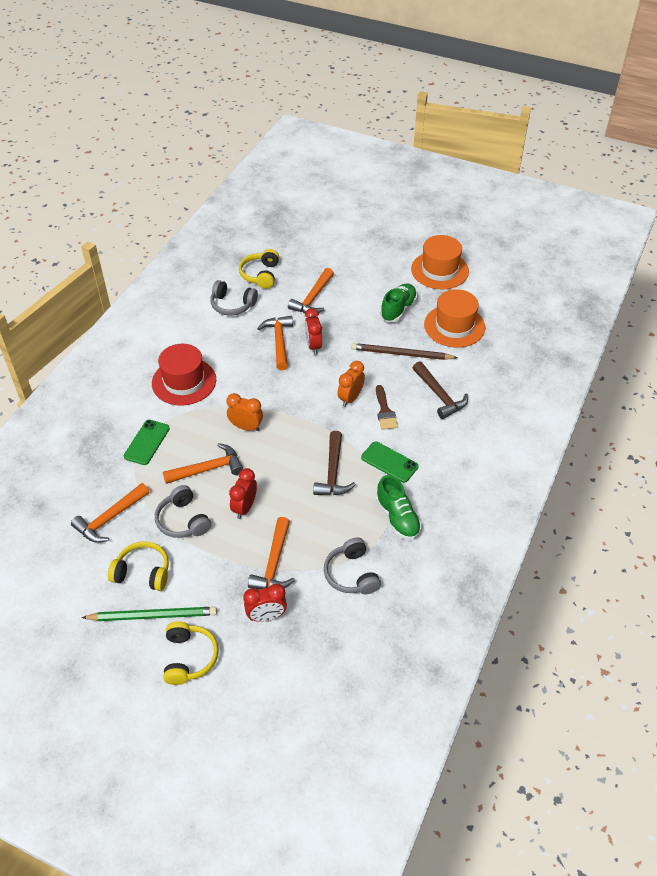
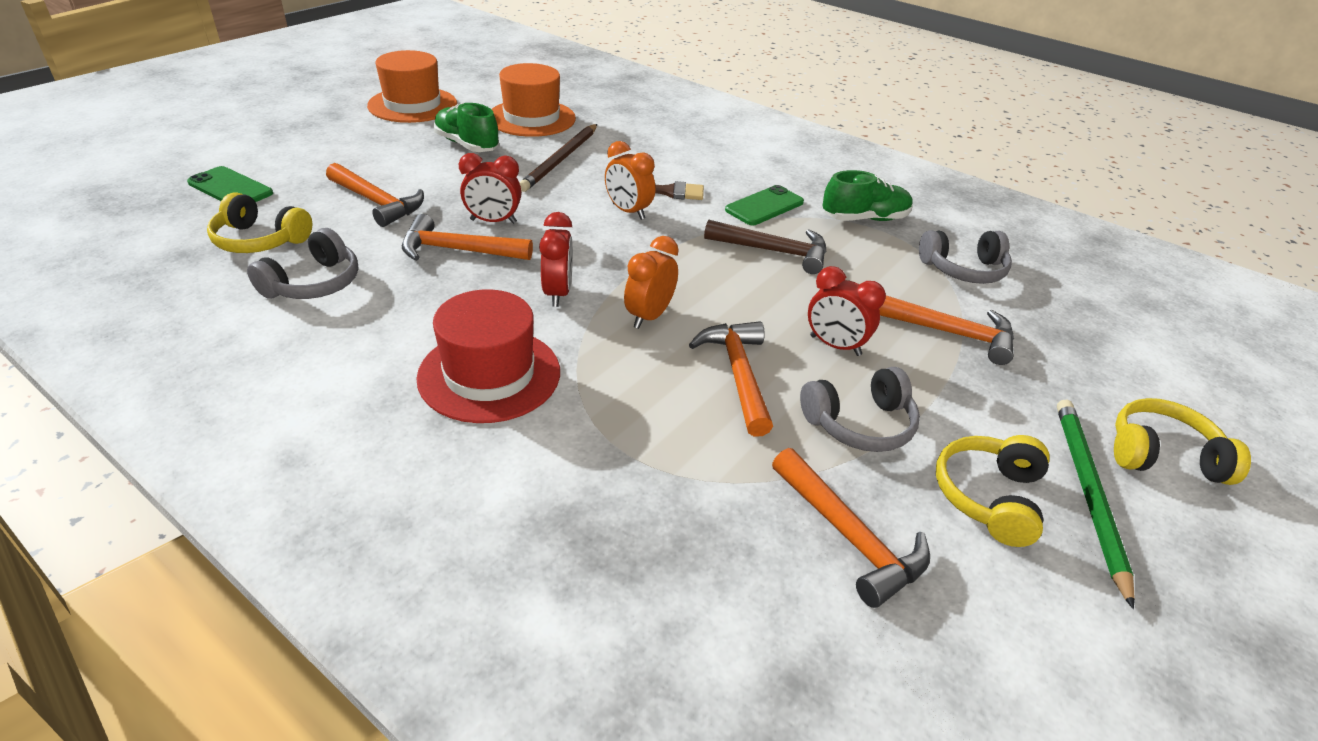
camera: 80 degrees left, 10 degrees down
(147, 442) = (642, 451): green phone -> green phone (230, 188)
(266, 616) = (1054, 357): red clock -> red clock (557, 293)
(439, 395) = (655, 152): brown hammer -> none

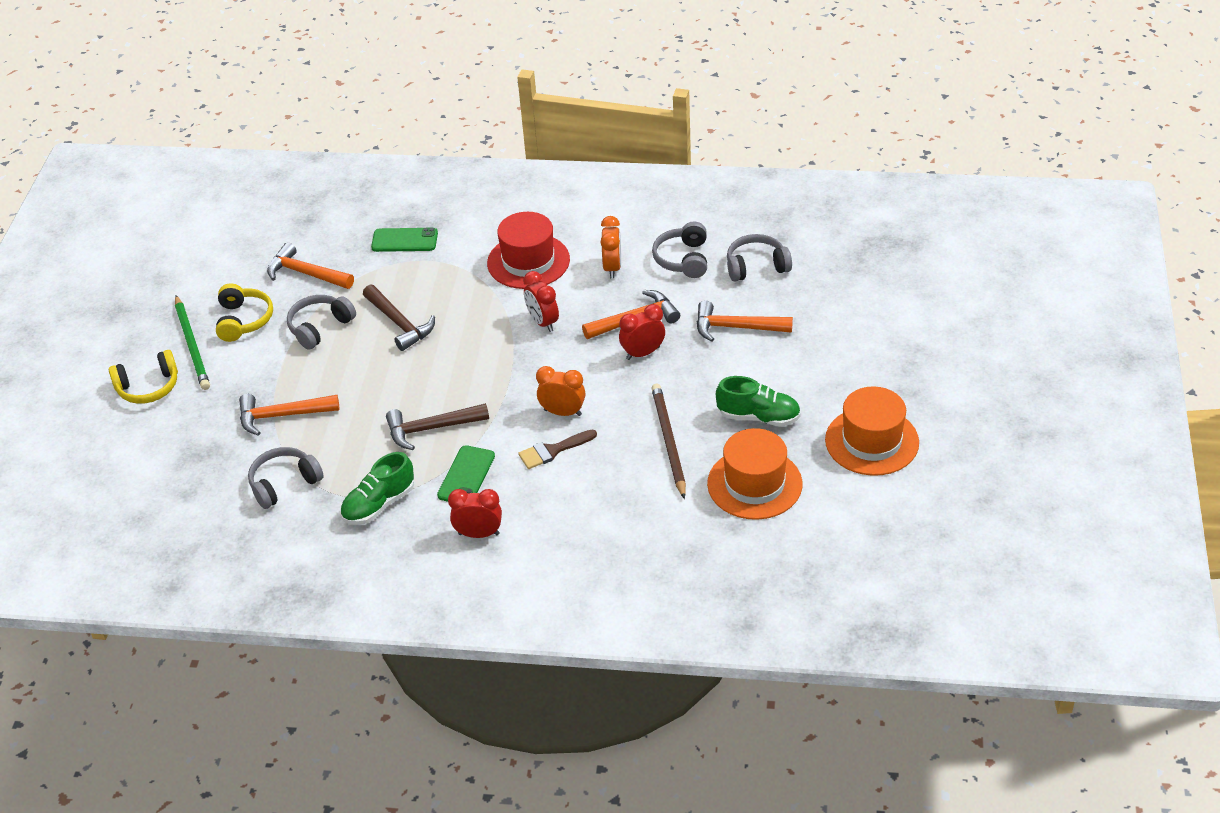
camera: 155 degrees right, 5 degrees up
(230, 188) = (841, 288): green phone -> green phone (404, 240)
(260, 240) = (756, 266): yellow headphones -> grey headphones
(649, 316) = (475, 334): orange clock -> orange clock (612, 268)
(738, 375) = (399, 323): orange hammer -> brown hammer
(835, 346) = (353, 369): red clock -> red clock (479, 534)

